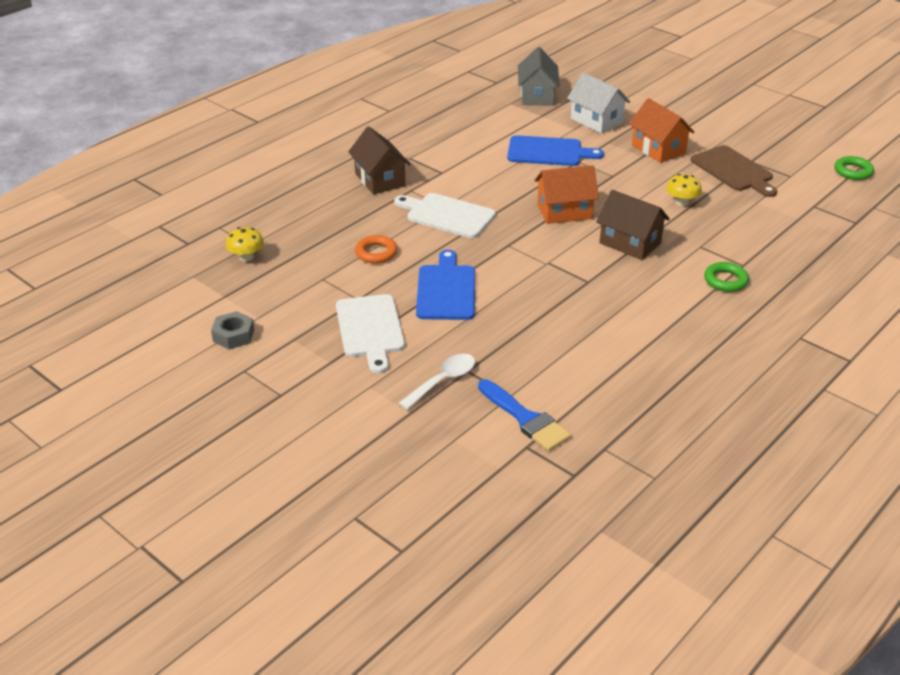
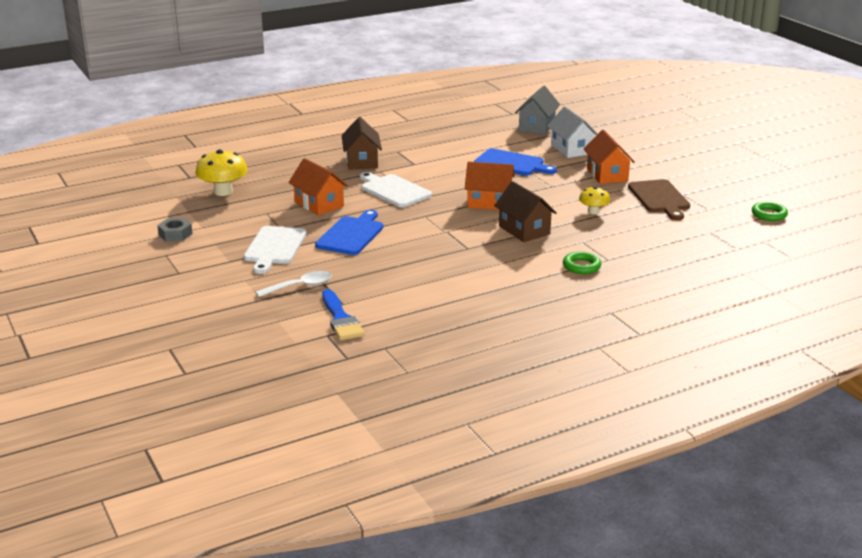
camera: 20 degrees right, 10 degrees down
(246, 257) = (223, 192): yellow mushroom -> yellow mushroom, size x1.72
(376, 253) = (319, 204): orange ring -> orange house

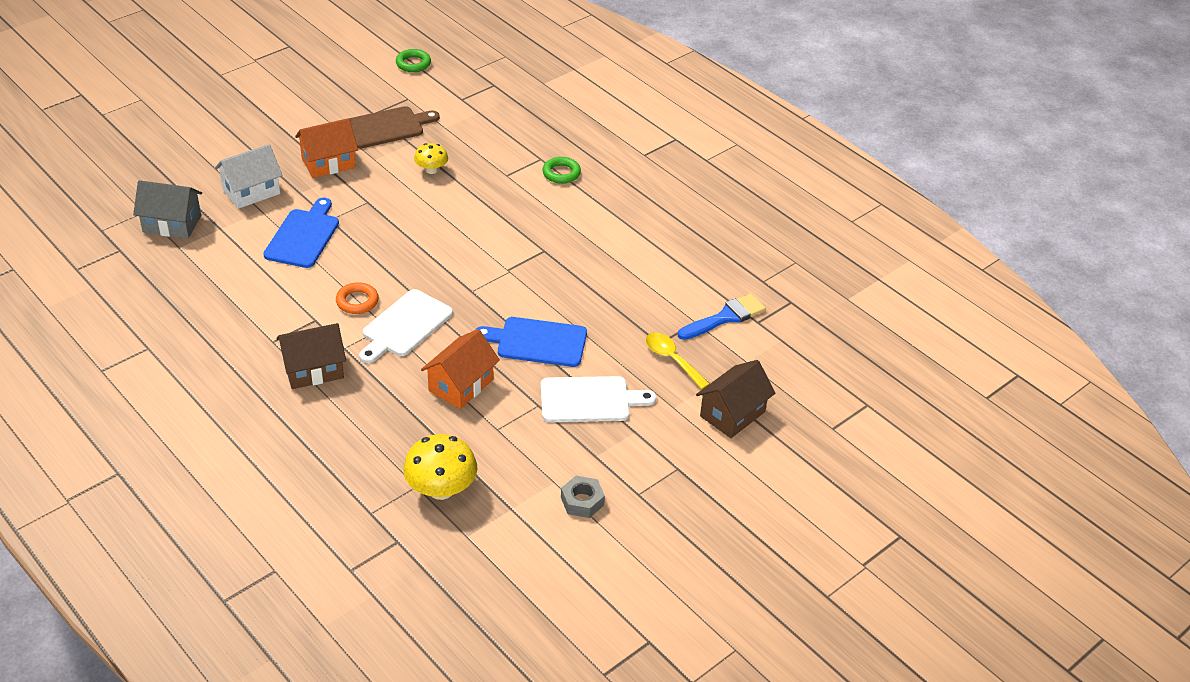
camera: 105 degrees left, 15 degrees up
(300, 286) = (672, 359): white spoon -> yellow spoon
(428, 177) = (357, 301): none -> orange ring
(489, 202) = (424, 245): orange house -> none
(524, 230) = (490, 214): brown house -> brown house (732, 414)

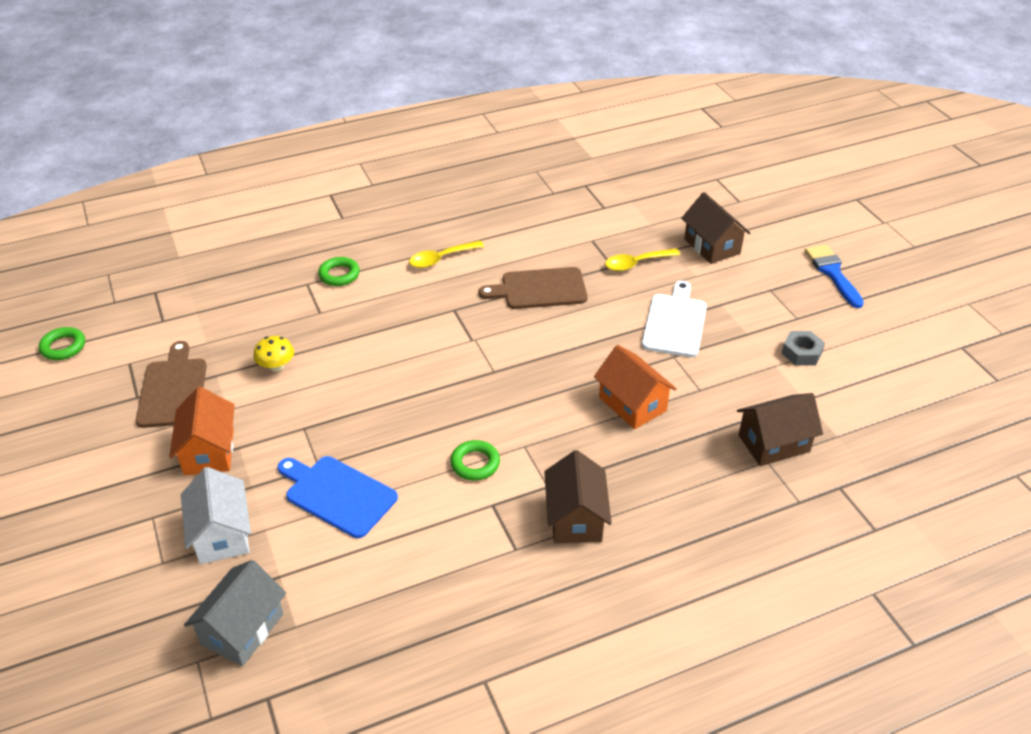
camera: 70 degrees left, 0 degrees up
(357, 301) = (475, 463): orange ring -> green ring
(405, 326) = (529, 431): white cutting board -> none
(441, 489) = (774, 443): yellow mushroom -> brown house
(537, 342) = (586, 340): blue cutting board -> none
(598, 299) = (539, 289): none -> brown cutting board
(613, 227) = (441, 259): none -> yellow spoon
(725, 317) = (592, 223): blue brush -> blue brush (832, 273)

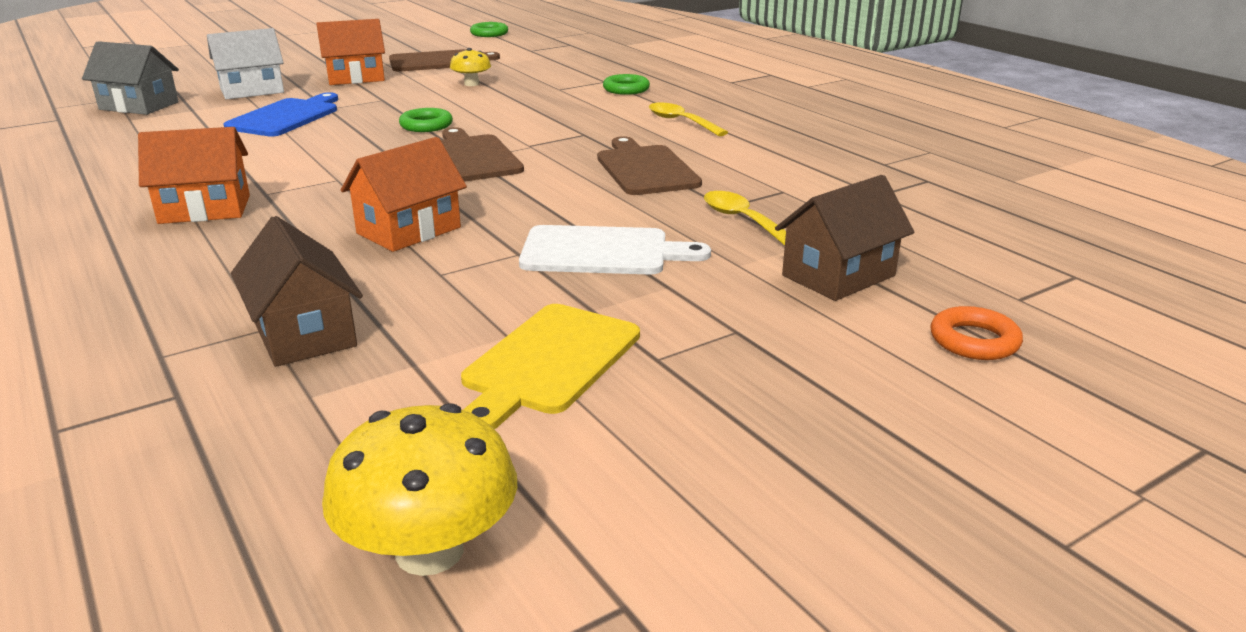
camera: 80 degrees right, 15 degrees down
(475, 463) = (313, 160): green ring -> green ring (426, 125)
(493, 371) = (471, 157): none -> brown cutting board
(575, 518) = (205, 209): brown house -> orange house
(779, 225) = (974, 341): none -> orange ring
(801, 353) = (548, 362): grey nut -> yellow cutting board
(832, 273) = (841, 403): blue brush -> none
(942, 393) = (429, 551): none -> yellow mushroom

